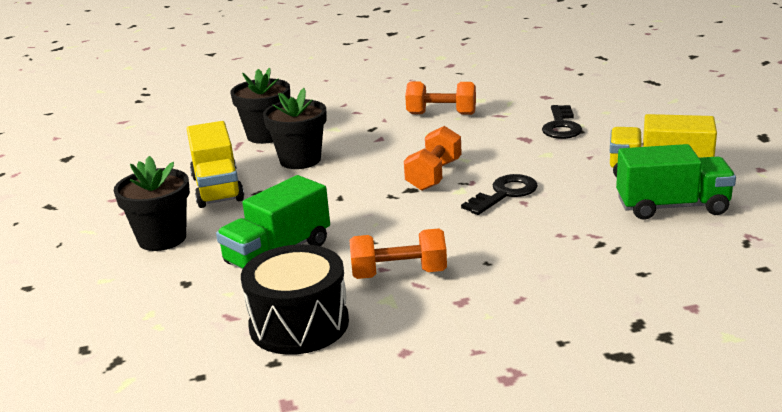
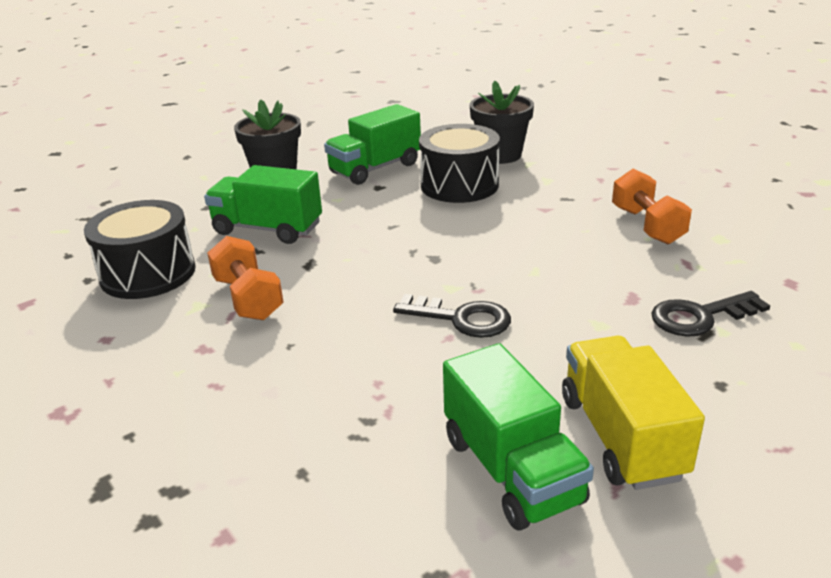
camera: 65 degrees right, 5 degrees up
(217, 189) = (375, 168): yellow truck -> green truck
(300, 160) = (459, 185): black flower pot -> black drum
(434, 175) = (477, 262): orange dumbbell -> none

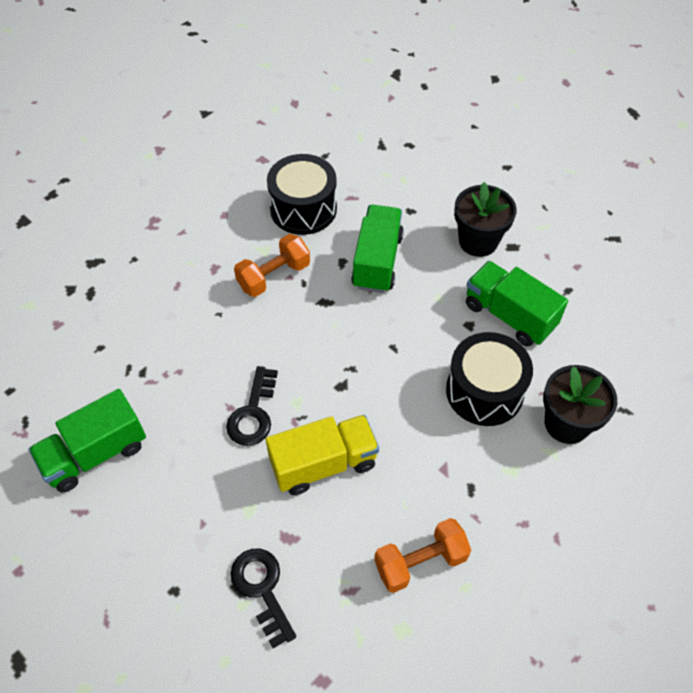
camera: 80 degrees right, 25 degrees up
(621, 436) = (121, 517): yellow truck -> yellow truck (323, 464)

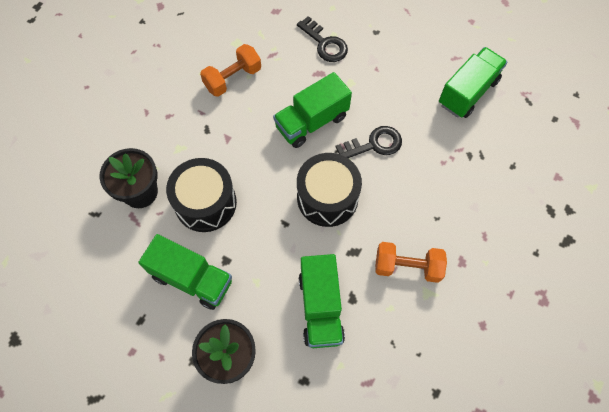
camera: 165 degrees right, 10 degrees up
(253, 413) = (374, 144): black key -> black key turned 75 degrees clockwise
(273, 276) = (407, 267): orange dumbbell -> orange dumbbell turned 60 degrees clockwise
(303, 209) = (410, 354): black drum -> black drum (327, 198)
(323, 464) = (311, 122): yellow truck -> green truck

